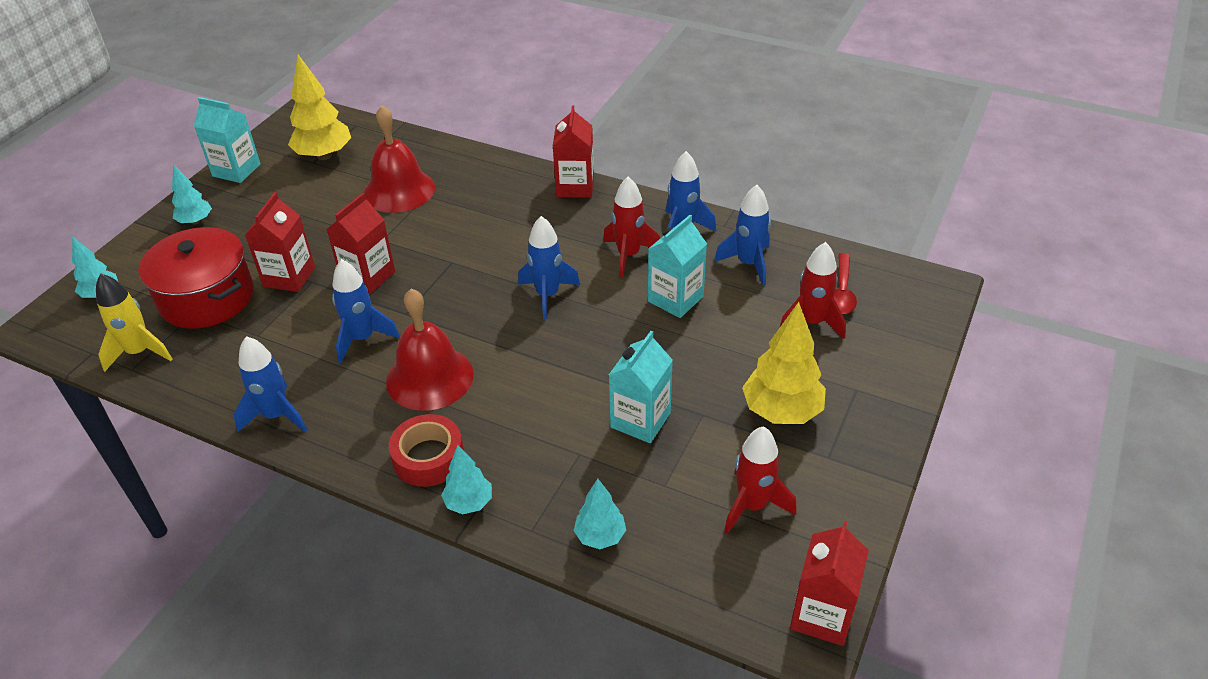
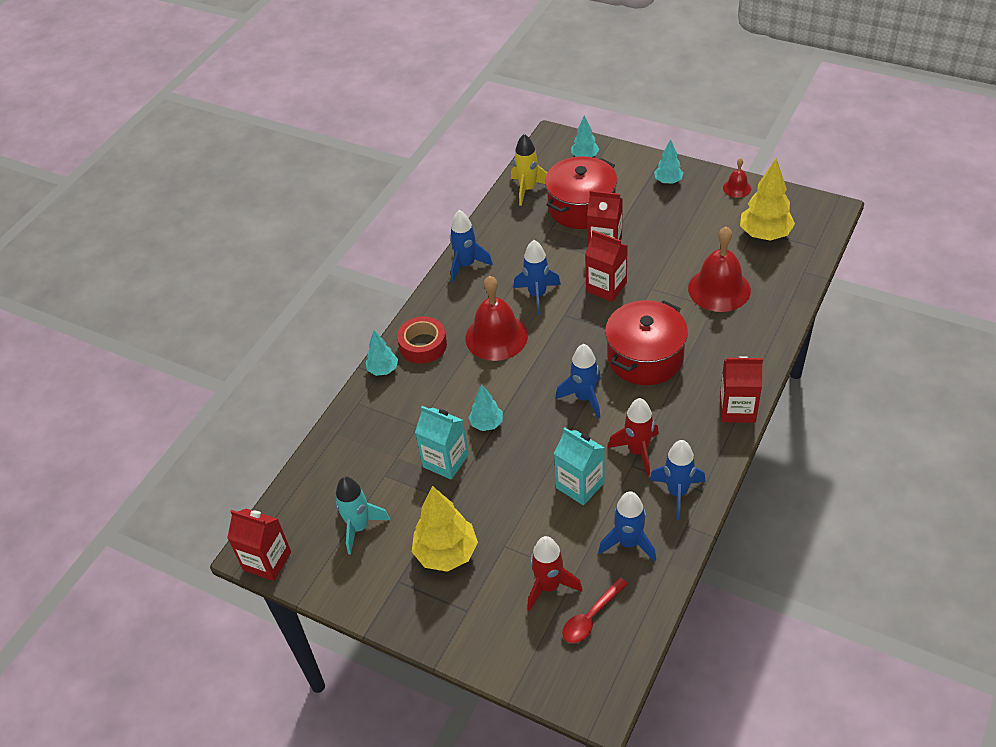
camera: 95 degrees right, 5 degrees up
(236, 170) = (737, 188): turquoise carton -> red bell
(492, 247) = (645, 357): none -> red pot
(600, 536) = (347, 439): turquoise tree -> turquoise tree (487, 424)
(752, 506) = (359, 527): red rocket -> turquoise rocket
(842, 291) = (591, 617): red spoon -> red spoon turned 60 degrees counterclockwise

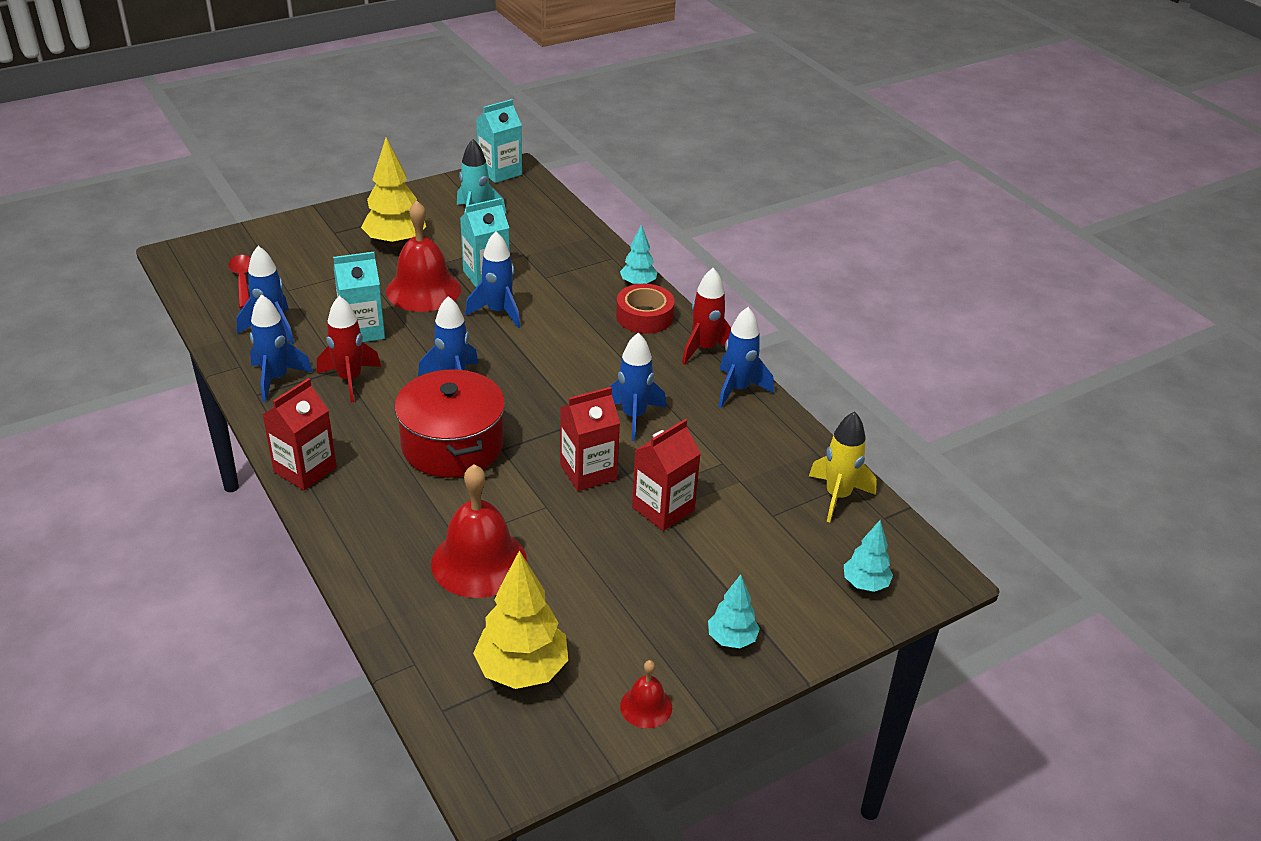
camera: 115 degrees right, 10 degrees down
(267, 561) = (500, 172): red carton -> turquoise carton
(487, 424) = (498, 312): turquoise tree -> blue rocket
(496, 336) = (603, 363): red bell -> red bell (423, 290)
(549, 586) = (296, 274): red rocket -> red rocket (705, 349)
(581, 207) = (755, 525): red pot -> none

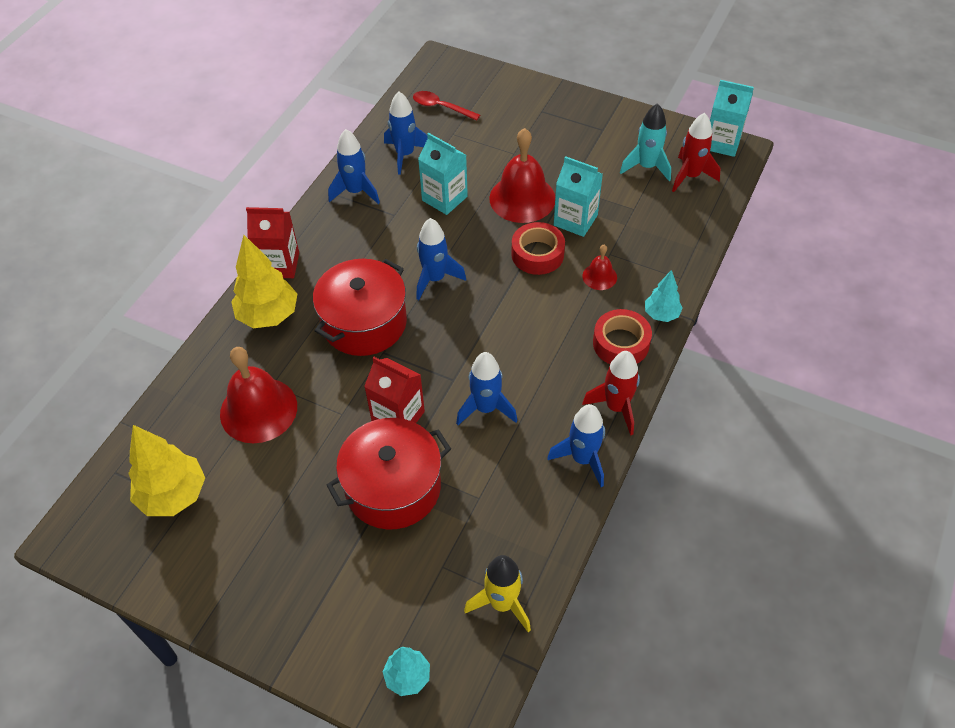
camera: 60 degrees right, 15 degrees up
(242, 281) = (441, 107): red spoon -> red spoon turned 105 degrees counterclockwise
(350, 380) = (386, 226): red rocket -> red rocket (690, 176)
(395, 242) = (564, 148): yellow tree -> yellow tree (268, 315)
(498, 312) = (537, 254): blue rocket -> red tape
(646, 706) = (183, 589): red bell -> red bell (599, 276)
(663, 509) = (393, 487): red carton -> red pot
(731, 639) = (282, 609): turquoise tree -> none

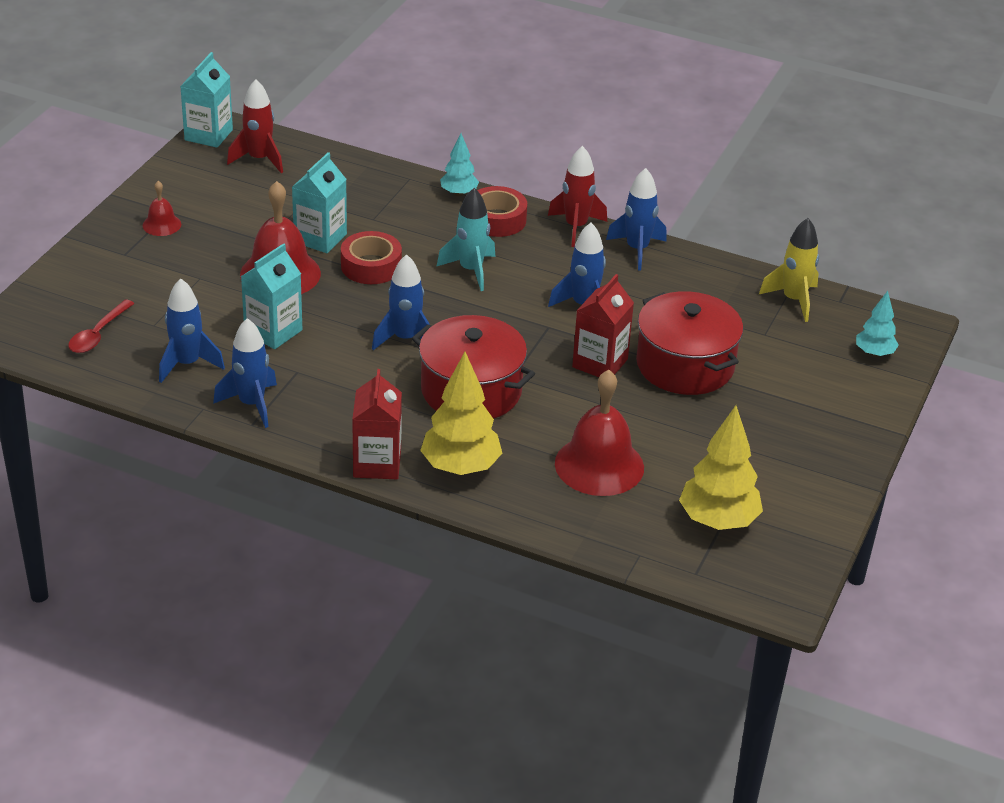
camera: 95 degrees left, 15 degrees down
(599, 276) = (406, 227): red bell -> red bell (161, 224)
(646, 167) = (240, 186): turquoise rocket -> turquoise rocket (471, 270)

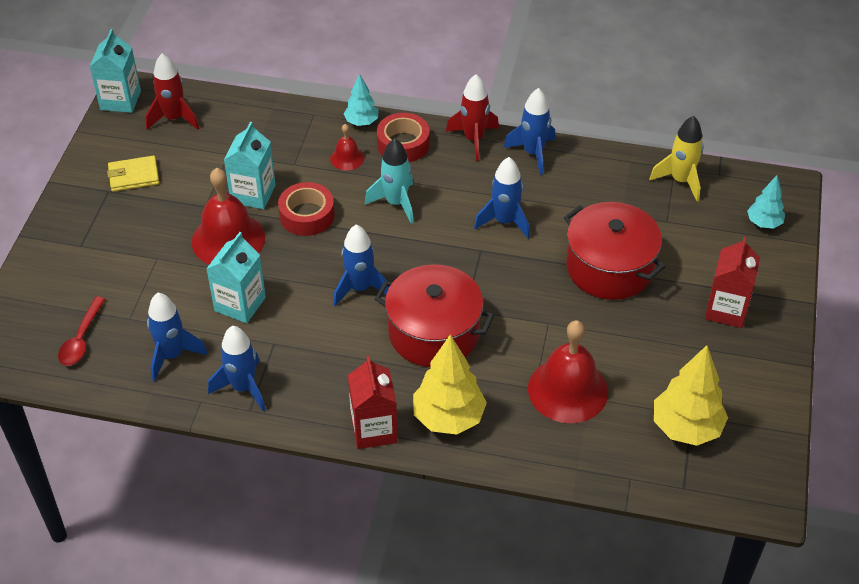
camera: 10 degrees left, 10 degrees up
(161, 224) = (105, 206): red bell -> red bell (347, 158)
(200, 203) = (134, 176): none -> yellow wallet
(600, 363) = (536, 280): red carton -> red carton (726, 309)

